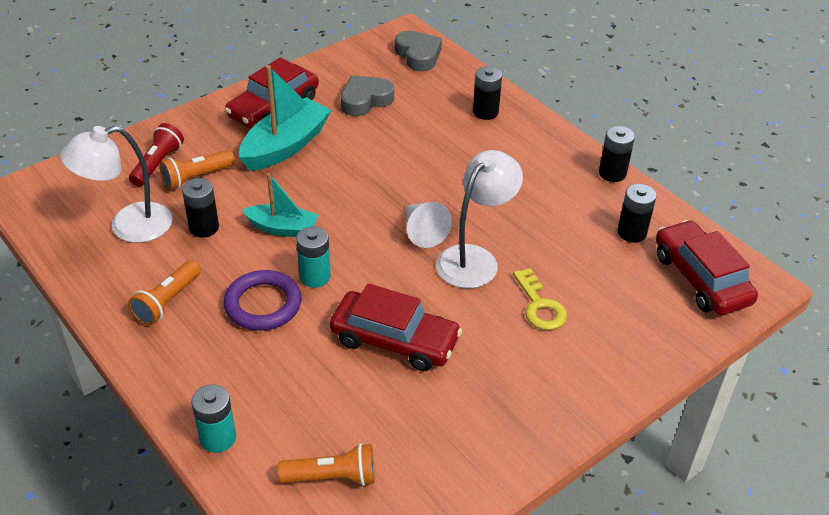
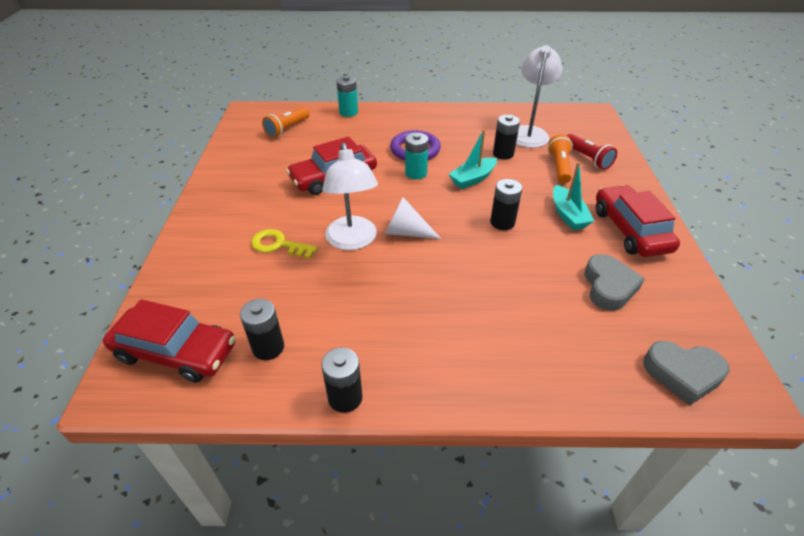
camera: 130 degrees right, 0 degrees up
(167, 301) = (452, 126): orange flashlight -> none
(285, 146) = (568, 215): turquoise boat -> turquoise boat, size x0.62
(485, 112) = (528, 363): black battery -> black battery (502, 222)

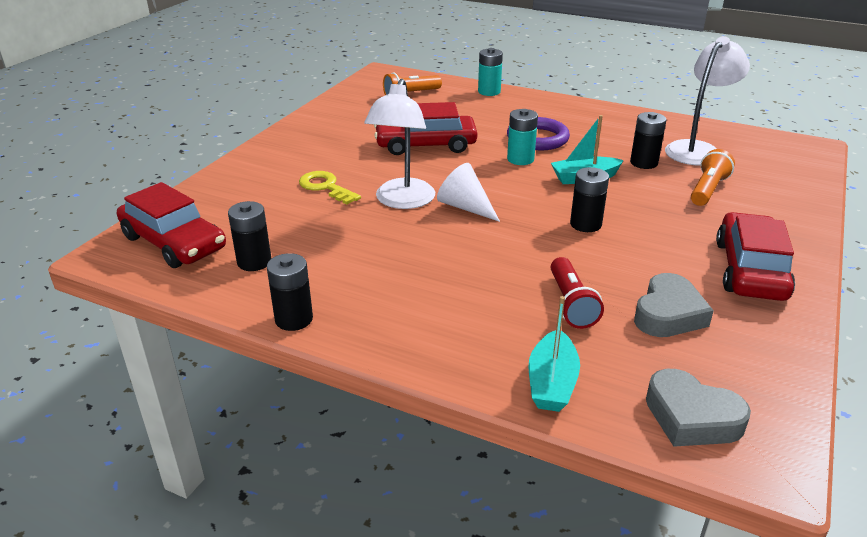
camera: 25 degrees right, 10 degrees down
(568, 215) = (677, 236): turquoise boat -> turquoise boat (551, 383)
(587, 158) = (755, 189): red flashlight -> red flashlight (571, 304)

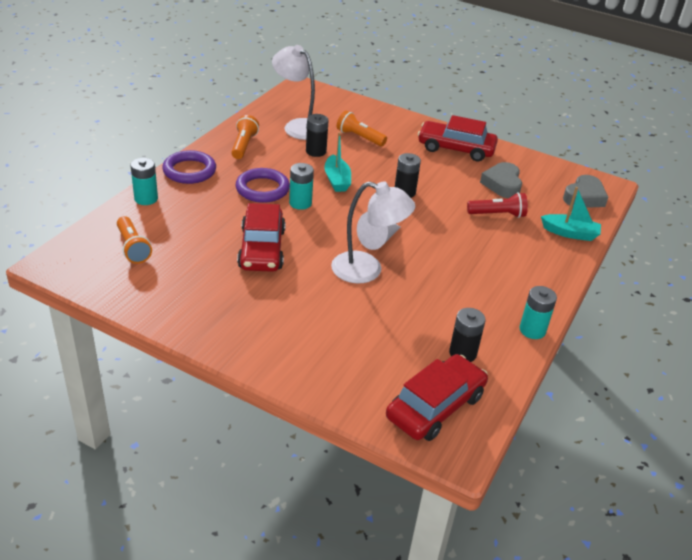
camera: 90 degrees left, 5 degrees up
(294, 319) = (532, 330): black battery -> turquoise battery
(325, 187) = (338, 312): yellow key -> none
(550, 104) = (189, 171): none -> purple ring
(622, 124) = (243, 145): none -> orange flashlight
(668, 314) = (502, 184): grey heart -> grey heart turned 120 degrees counterclockwise

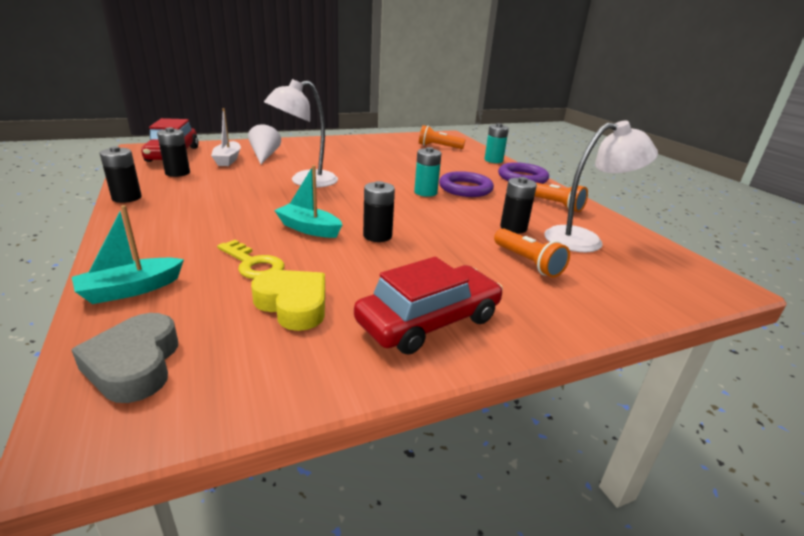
camera: 130 degrees right, 10 degrees down
(262, 249) = (386, 167): red car -> none
(337, 180) = (443, 216): turquoise boat -> turquoise boat (309, 229)
(359, 137) = (528, 262): orange flashlight -> orange flashlight turned 75 degrees clockwise
(378, 240) = (330, 197): white cone -> white cone (264, 156)
(389, 354) = (228, 160): none -> white boat
(497, 214) = (253, 264): red flashlight -> yellow key
(502, 184) = (293, 305): grey heart -> yellow heart
(532, 330) = (127, 198): turquoise battery -> black battery

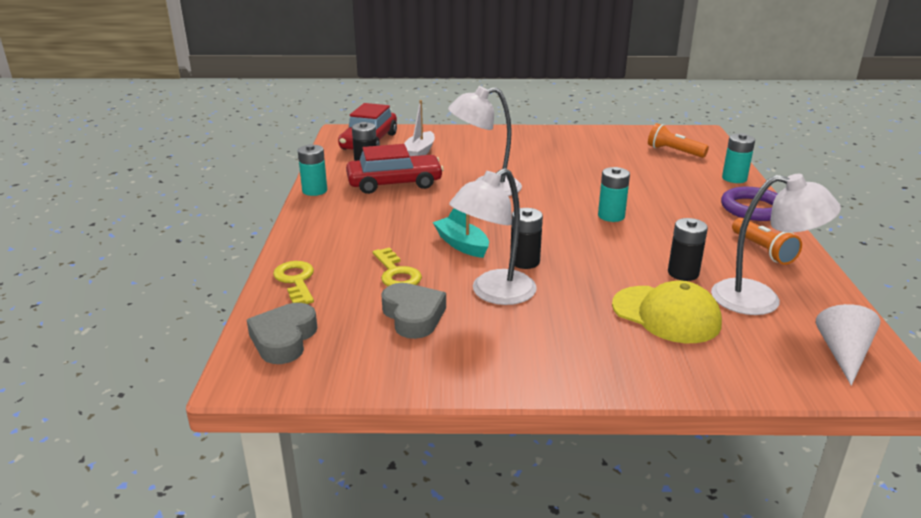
camera: 25 degrees right, 0 degrees up
(127, 198) = (314, 190): black battery -> turquoise battery
(131, 289) = (296, 281): turquoise boat -> yellow key
(264, 156) = (458, 150): white cone -> white cone (843, 354)
(293, 305) = (413, 316): yellow heart -> grey heart
(366, 268) = (493, 293): none -> white lamp
(429, 321) = (521, 352): red car -> red car (394, 183)
(465, 188) = (664, 216): purple ring -> none
(528, 262) = (666, 314): orange flashlight -> yellow cap

